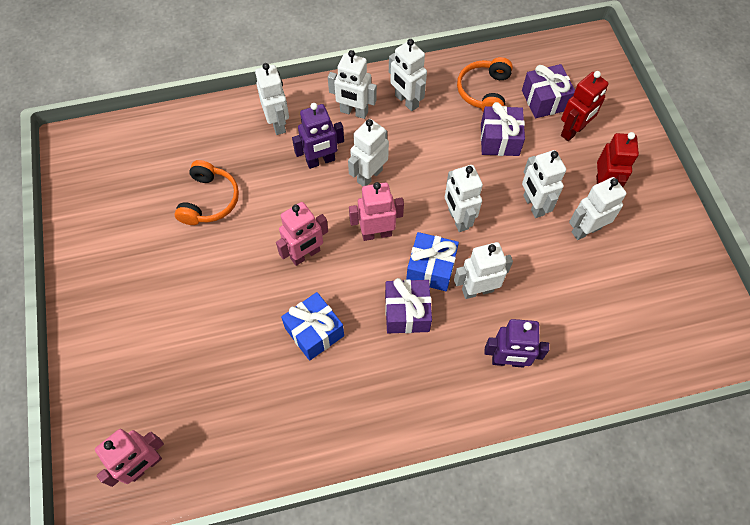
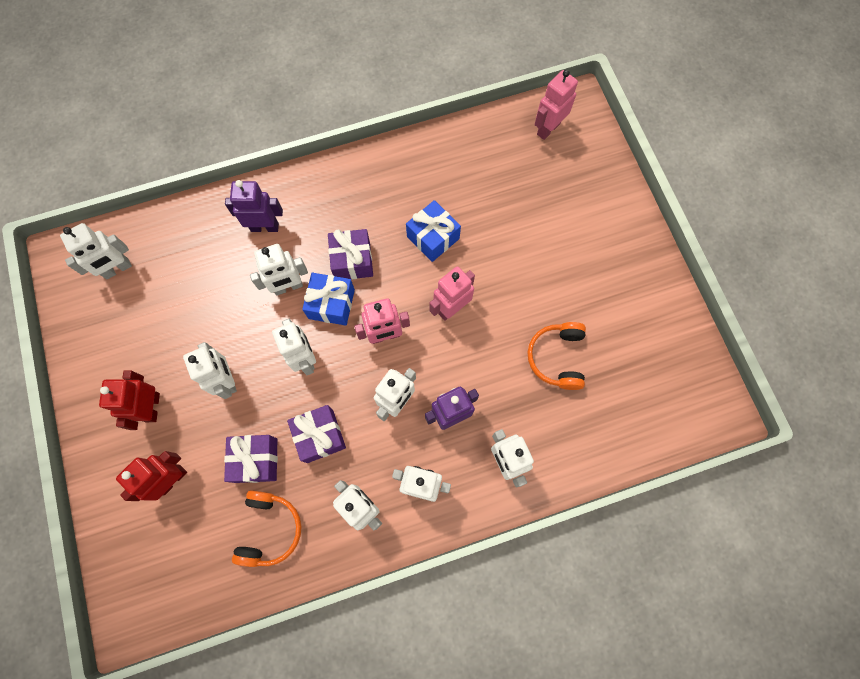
camera: 175 degrees right, 10 degrees up
(545, 100) = (199, 522): purple gift -> purple gift (320, 436)
(586, 230) = (177, 357): white robot -> white robot (117, 269)

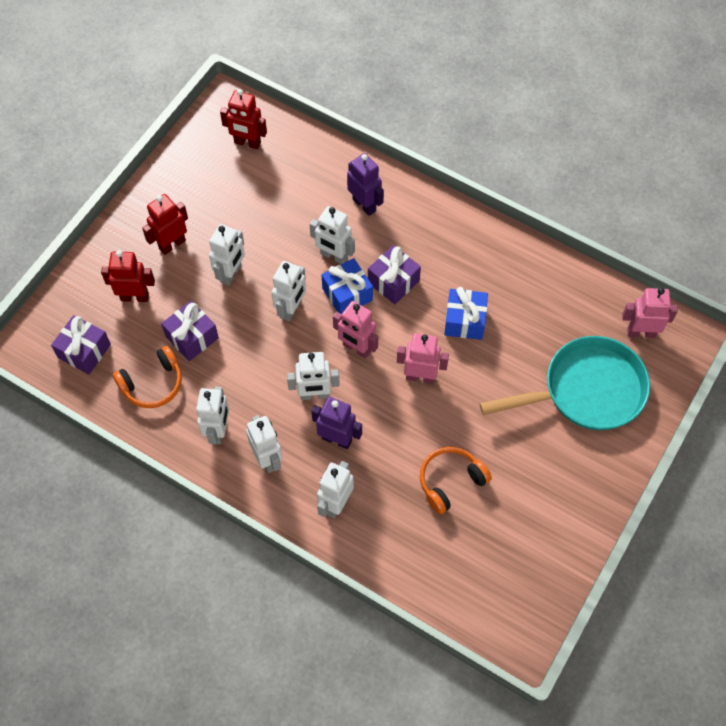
camera: 50 degrees right, 10 degrees down
(117, 269) = (247, 143): white robot -> red robot
(320, 436) = (244, 364): purple gift -> purple gift (84, 351)
(563, 202) = (586, 390): none -> turquoise pan

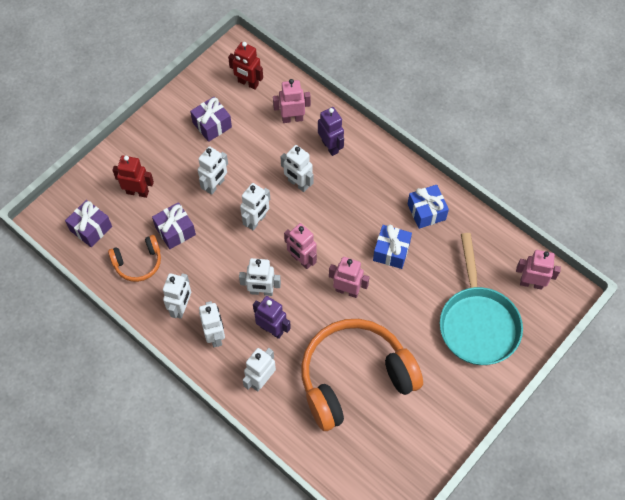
camera: 10 degrees right, 0 degrees up
(172, 244) = (174, 155): red robot -> none
(311, 178) = (292, 118): none -> pink robot
(347, 294) = (302, 216): blue gift -> blue gift (426, 212)
(393, 281) = (341, 211): purple gift -> purple gift (212, 125)
(450, 481) = (354, 377): orange headphones -> orange headphones, size x2.12
(586, 390) = (477, 323): turquoise pan -> turquoise pan turned 90 degrees clockwise

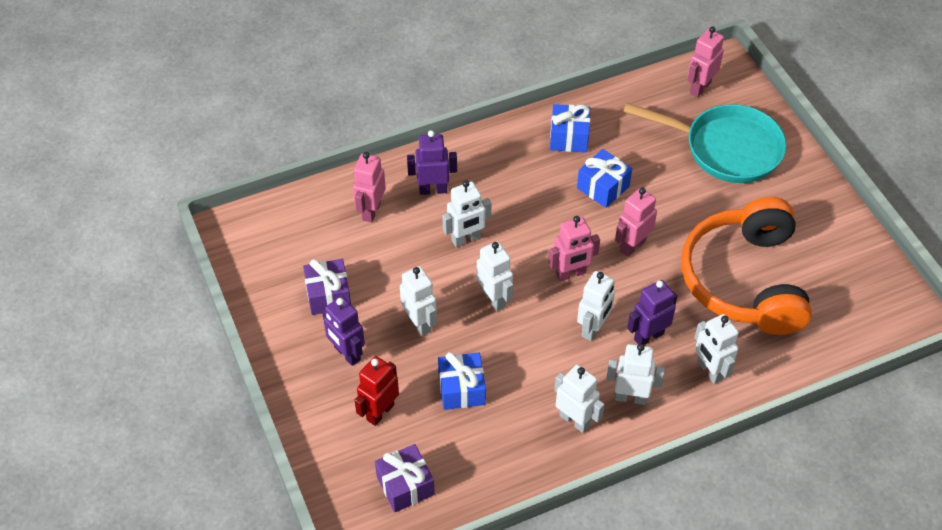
camera: 65 degrees left, 10 degrees down
(138, 263) = (486, 447): orange headphones -> none
(172, 155) = (347, 353): none -> purple robot
(175, 231) = (461, 389): purple gift -> blue gift
(248, 83) = (290, 236): red robot -> none

